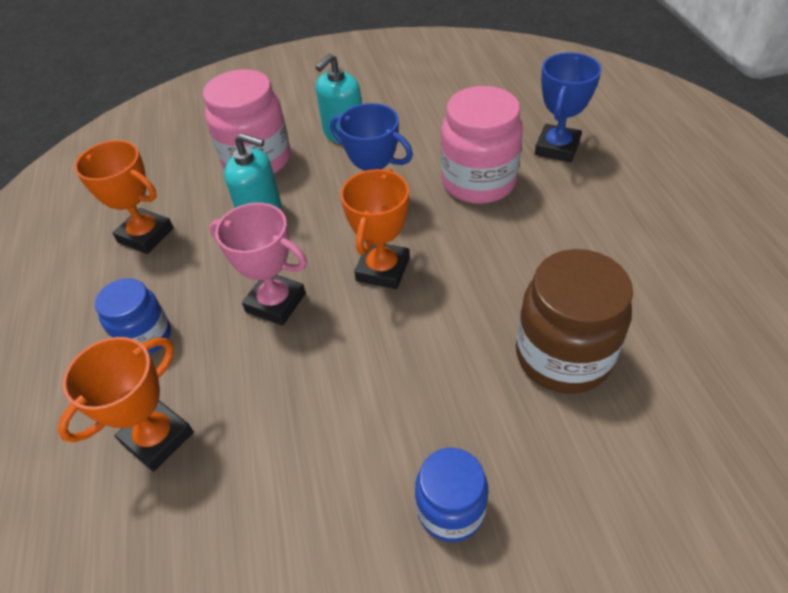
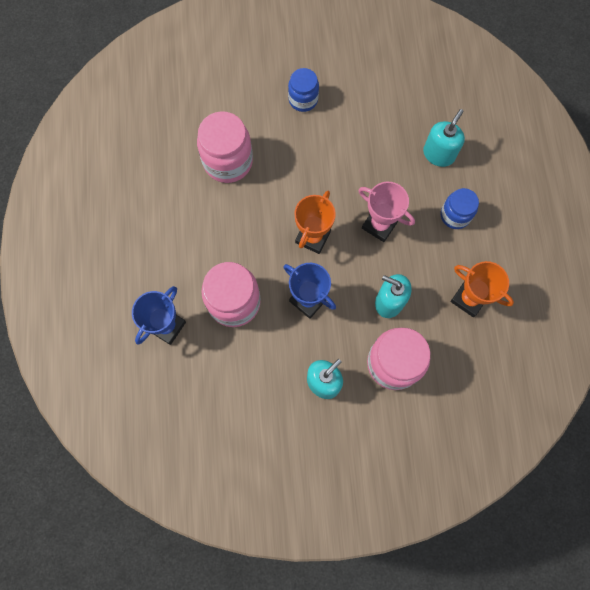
camera: 175 degrees left, 25 degrees up
(158, 438) = (438, 154): orange trophy -> turquoise soap dispenser
(562, 356) = (228, 161): brown jar -> pink jar

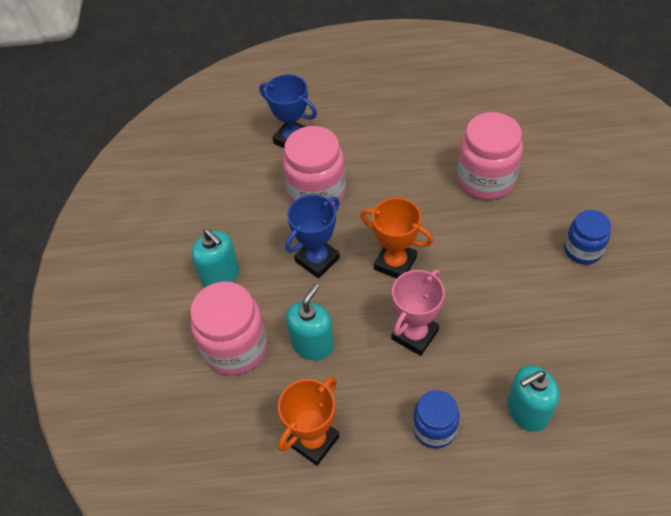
camera: 95 degrees right, 20 degrees down
(438, 154) = (527, 411): turquoise soap dispenser -> turquoise soap dispenser turned 120 degrees clockwise

